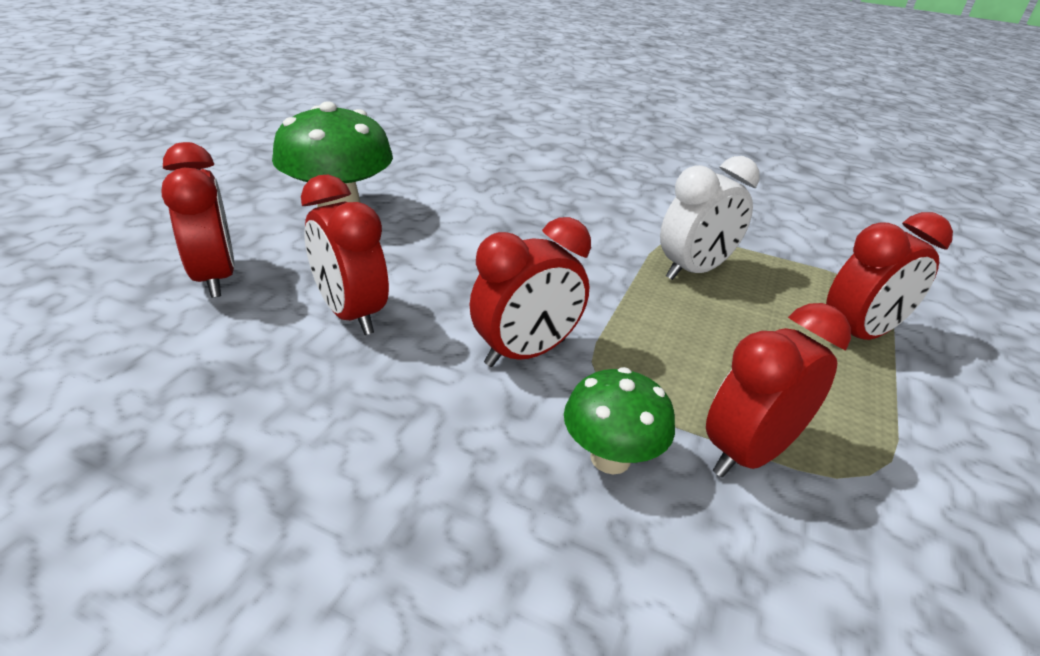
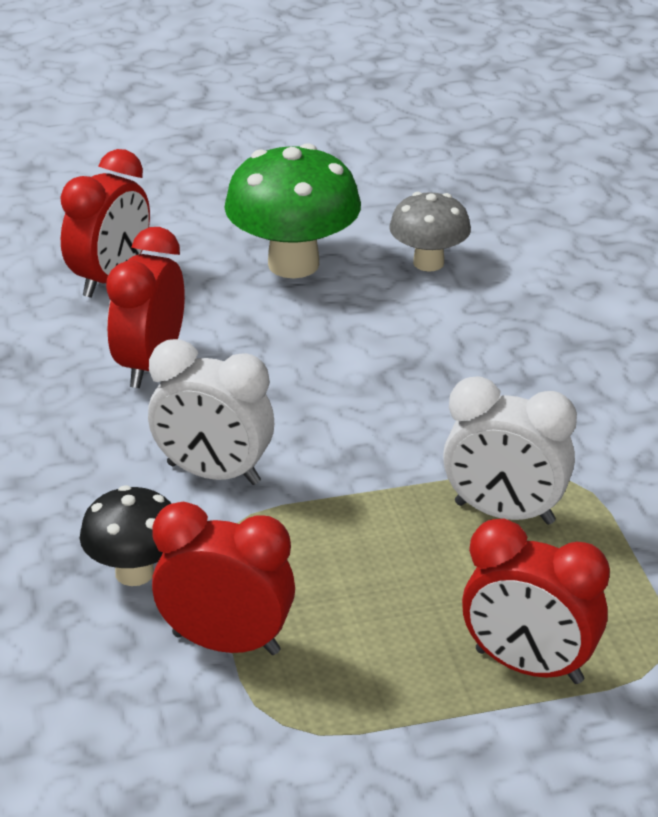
camera: 55 degrees right, 0 degrees up
(418, 178) = (428, 263): none -> grey mushroom
(525, 353) = (213, 474): red clock -> white clock
(610, 458) = (134, 573): green mushroom -> black mushroom

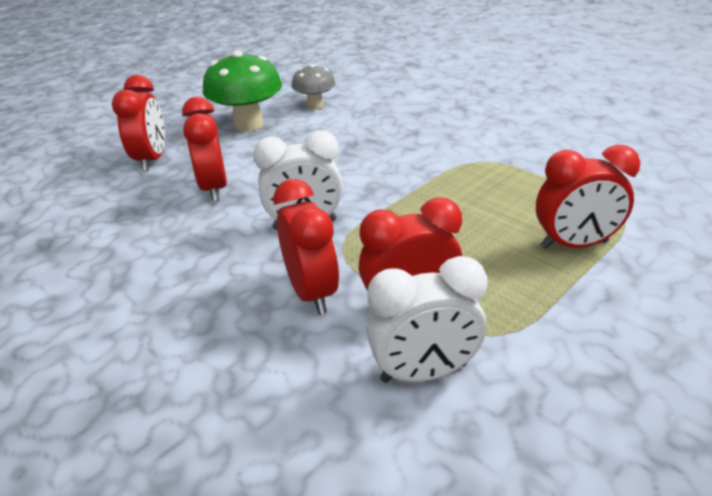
camera: 30 degrees left, 0 degrees up
(134, 573) = (312, 292): black mushroom -> red clock
(504, 513) = (473, 185): white clock -> white clock (424, 373)

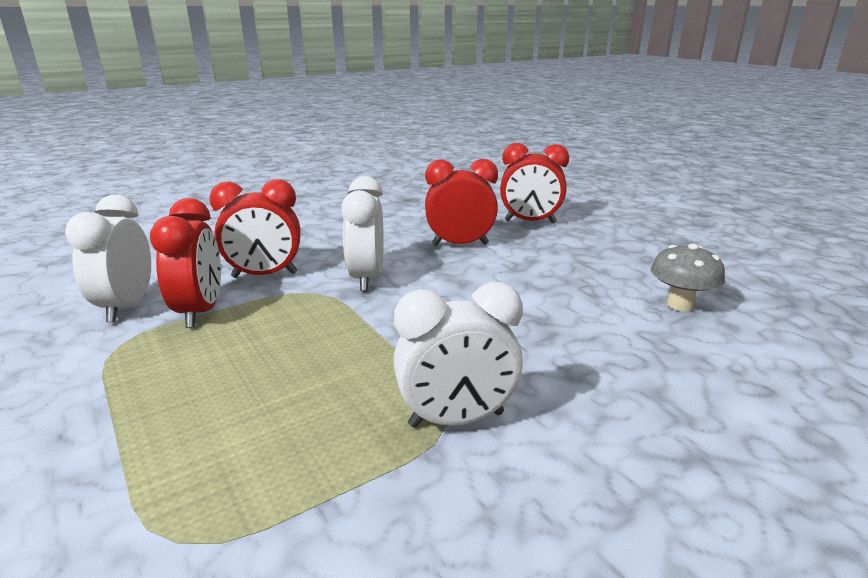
camera: 100 degrees right, 10 degrees down
(249, 125) = (610, 261): green mushroom -> none
(476, 158) = (456, 420): none -> white clock
(574, 245) = (167, 445): red clock -> none

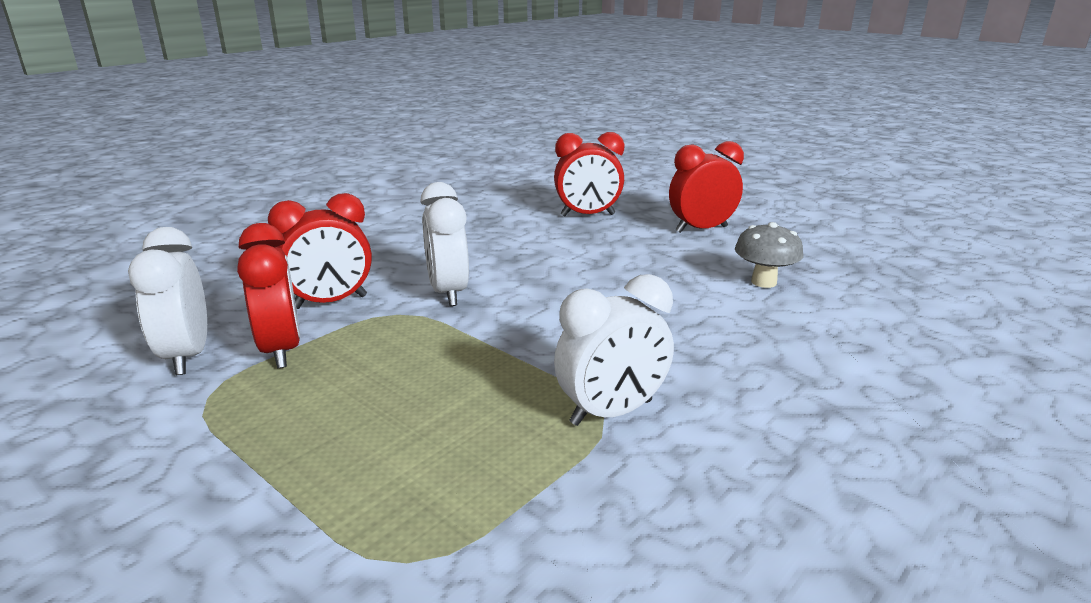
camera: 15 degrees left, 0 degrees up
(460, 244) = (527, 246): red clock -> red clock (701, 229)

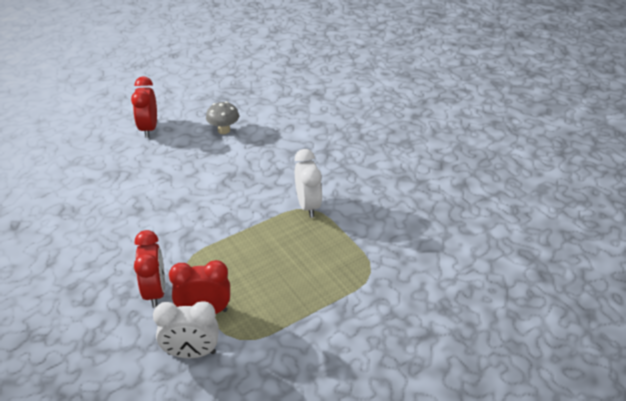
camera: 75 degrees left, 15 degrees up
(448, 293) = (171, 241): white clock -> none
(587, 215) = (95, 165): red clock -> none

